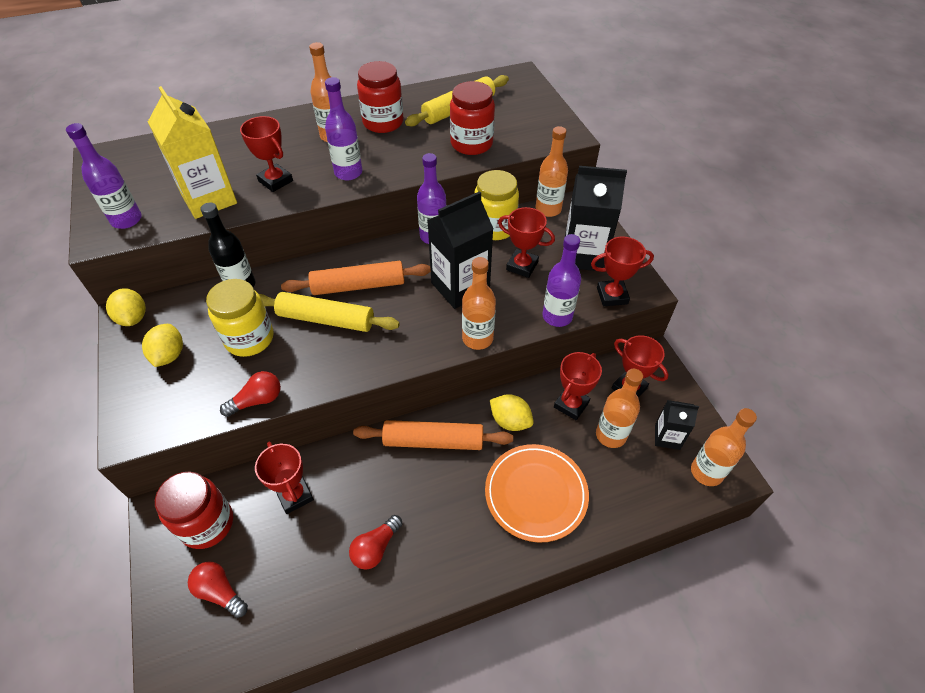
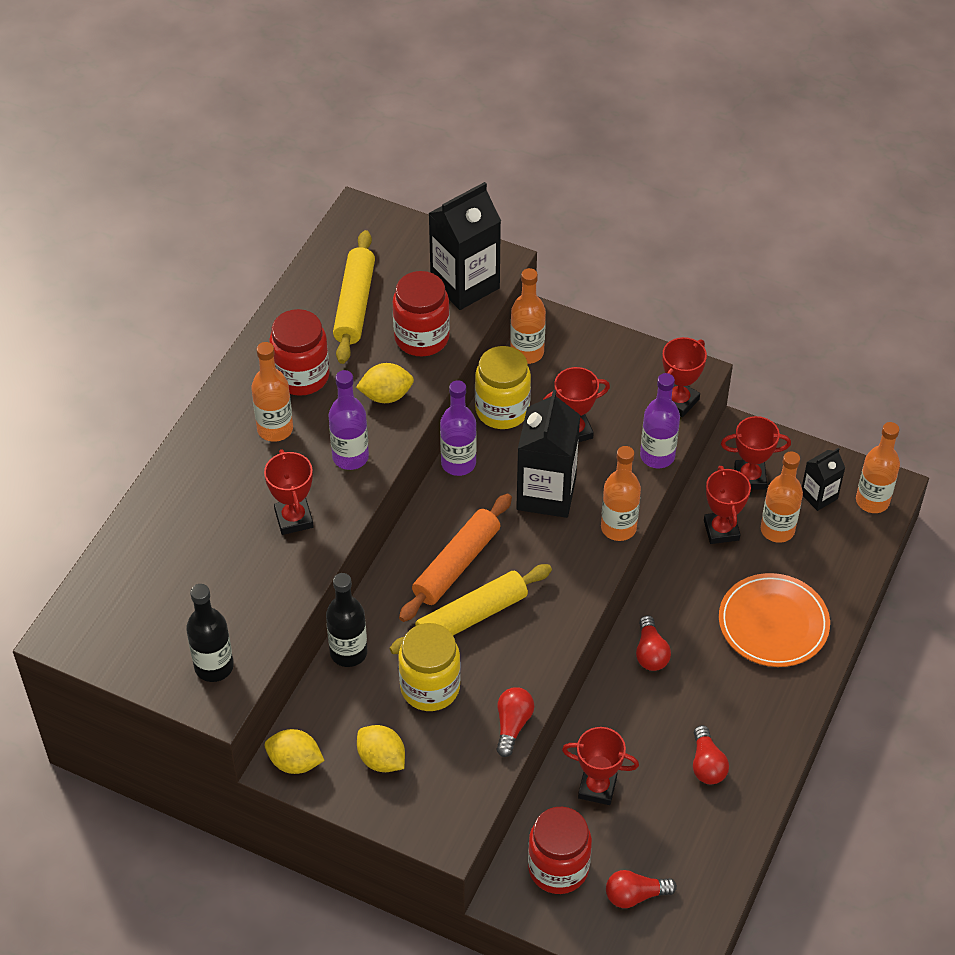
camera: 45 degrees left, 0 degrees up
(126, 220) = (214, 666): purple bottle -> black bottle
(209, 199) = (260, 586): yellow carton -> none
(275, 181) = (294, 519): red trophy -> red trophy turned 75 degrees clockwise
(433, 441) = (650, 653): orange rolling pin -> red light bulb
(510, 421) = (690, 584): yellow lemon -> yellow lemon (386, 395)
(583, 255) = (612, 378): black carton -> black carton (465, 284)

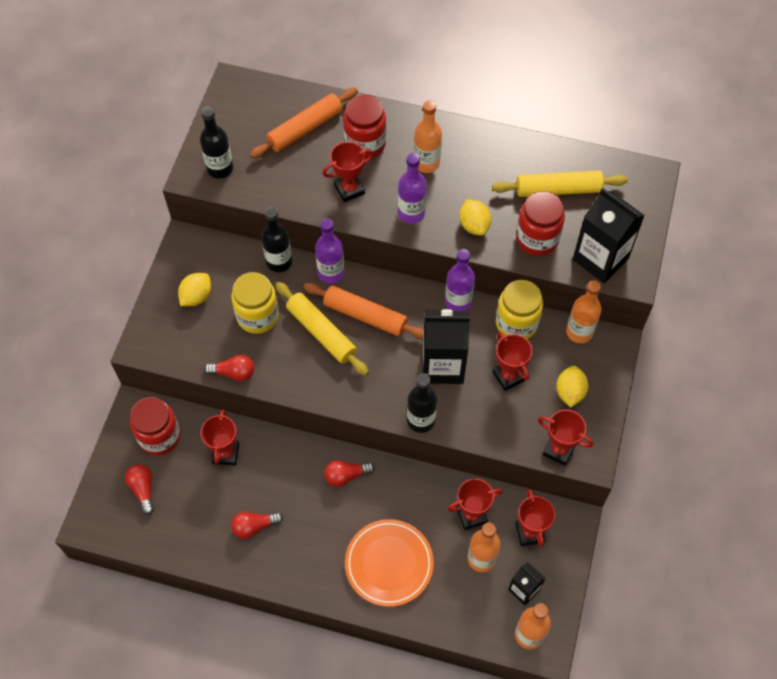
camera: 80 degrees right, 10 degrees up
(174, 556) = (305, 128): none -> orange rolling pin
(295, 762) = (188, 247): yellow lemon -> yellow lemon (570, 392)
(301, 376) = (479, 169): red jar -> red jar (365, 144)
(618, 528) = (420, 420): orange bottle -> black bottle
(657, 456) = (497, 440): purple bottle -> purple bottle (331, 273)

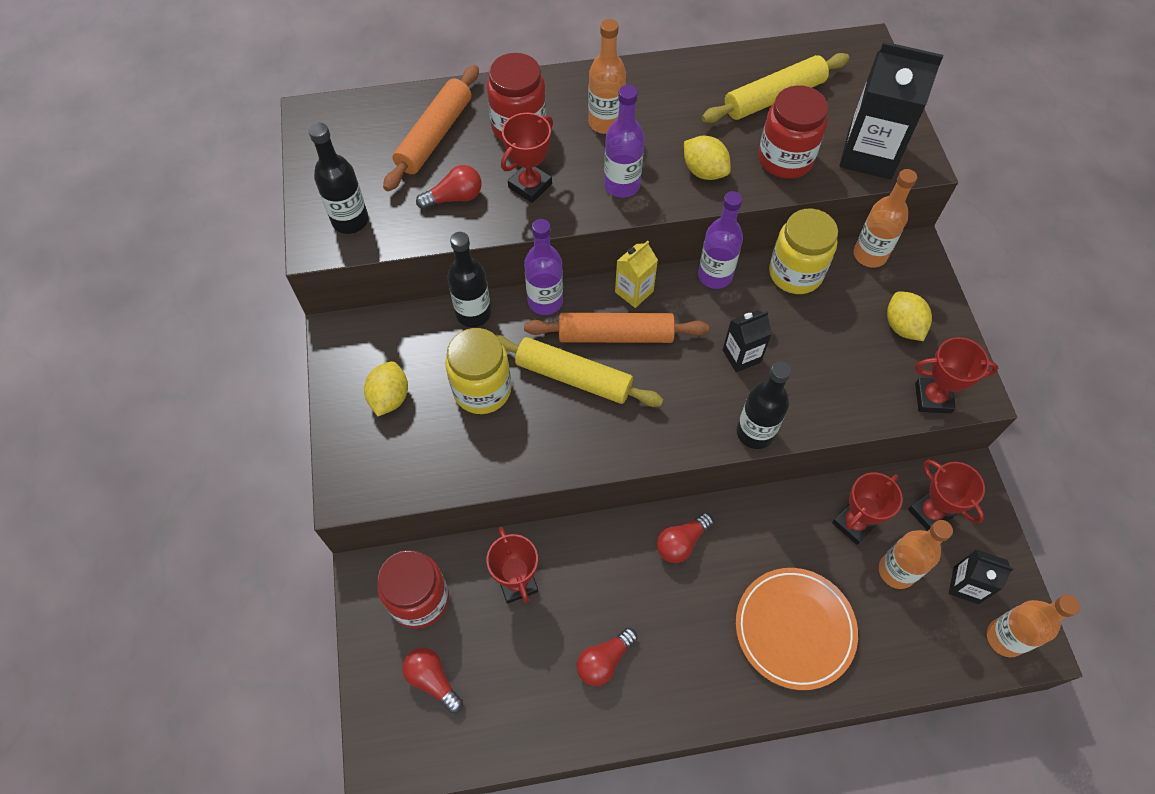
camera: 25 degrees left, 0 degrees up
(234, 373) = (490, 473): red light bulb -> red light bulb (454, 197)
(395, 290) = (634, 291): none -> yellow carton
(443, 365) = (741, 356): black carton -> black carton, size x0.54
(508, 376) = (823, 337): red trophy -> none

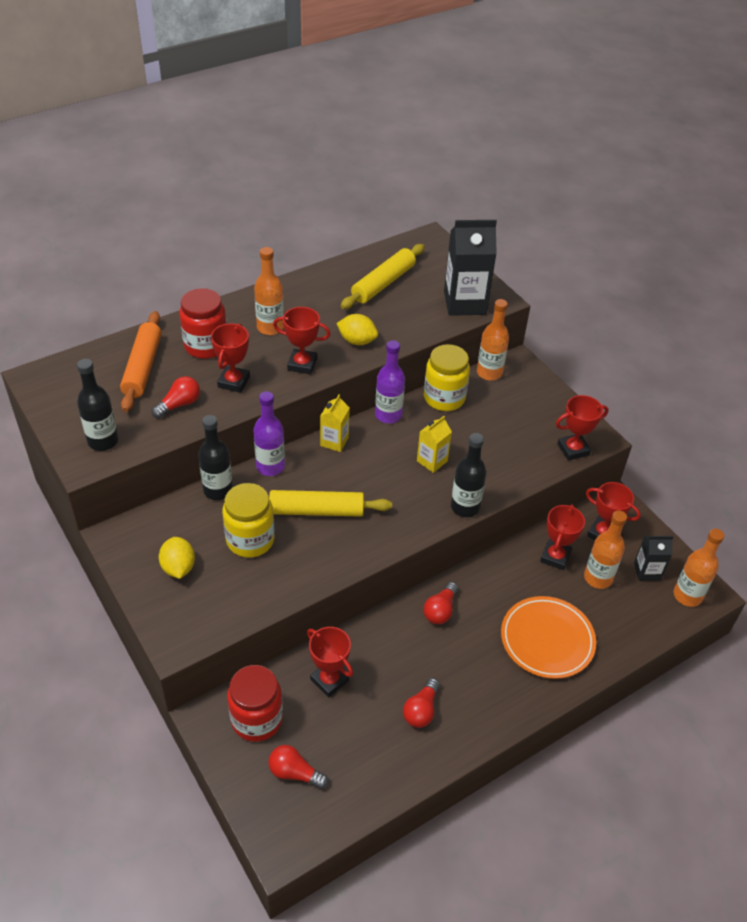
camera: 25 degrees left, 15 degrees down
(615, 335) = (334, 474): orange rolling pin -> none
(622, 185) = (302, 364): purple bottle -> red trophy
(741, 356) = (432, 461): black carton -> yellow carton
(785, 159) = (409, 320): red jar -> none
(902, 326) = (532, 411): yellow lemon -> none

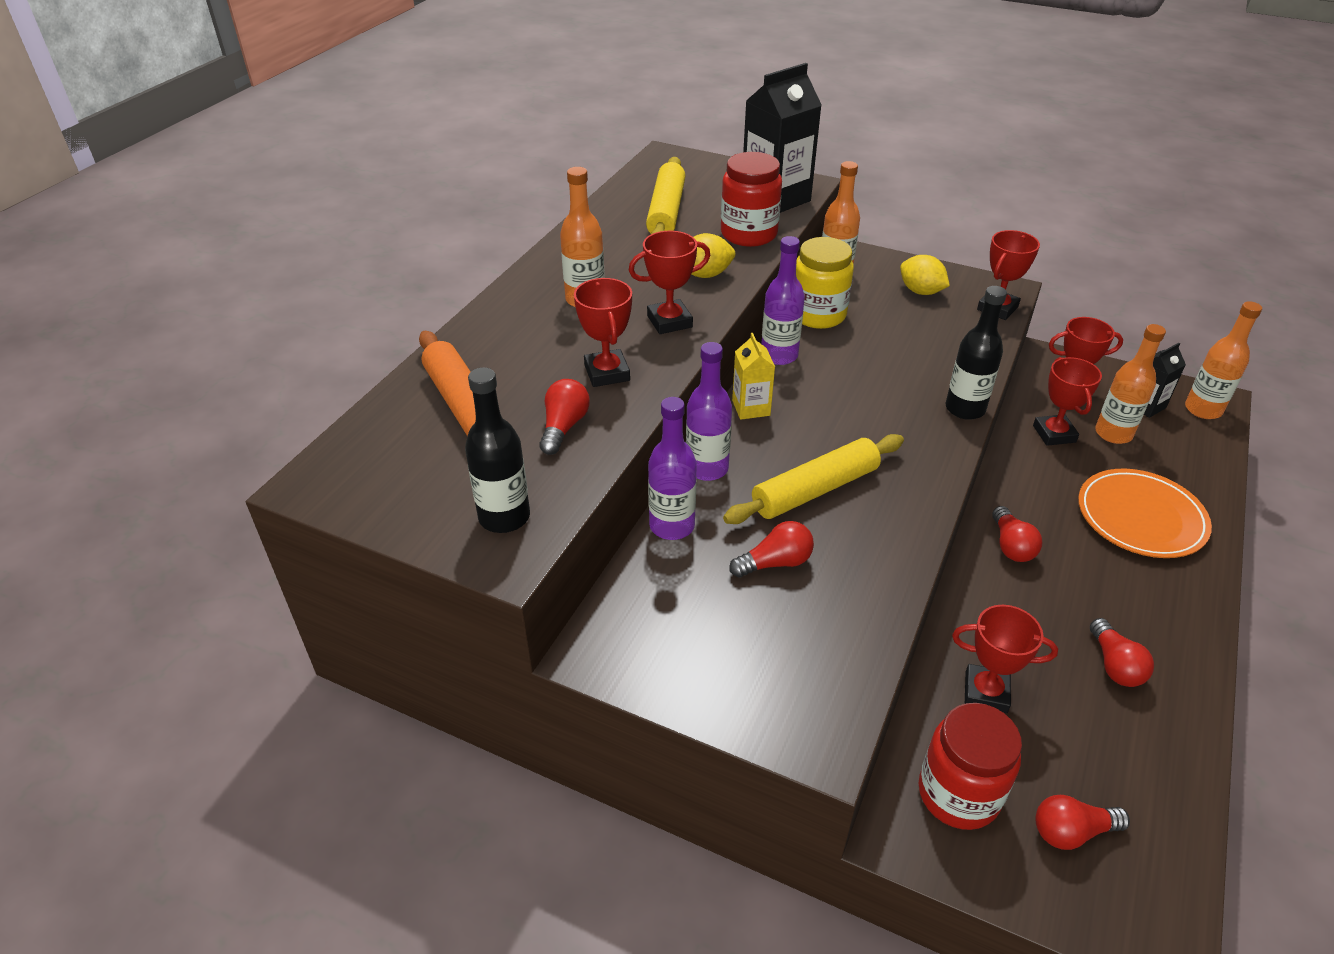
camera: 30 degrees left, 5 degrees down
(178, 567) = (722, 645): yellow lemon -> yellow lemon (920, 291)
(206, 346) = (525, 349): red jar -> red jar (749, 234)
(218, 490) = (672, 526): black bottle -> purple bottle
(250, 540) = (775, 563): yellow jar -> red light bulb
(432, 461) = (878, 380): yellow carton -> none

